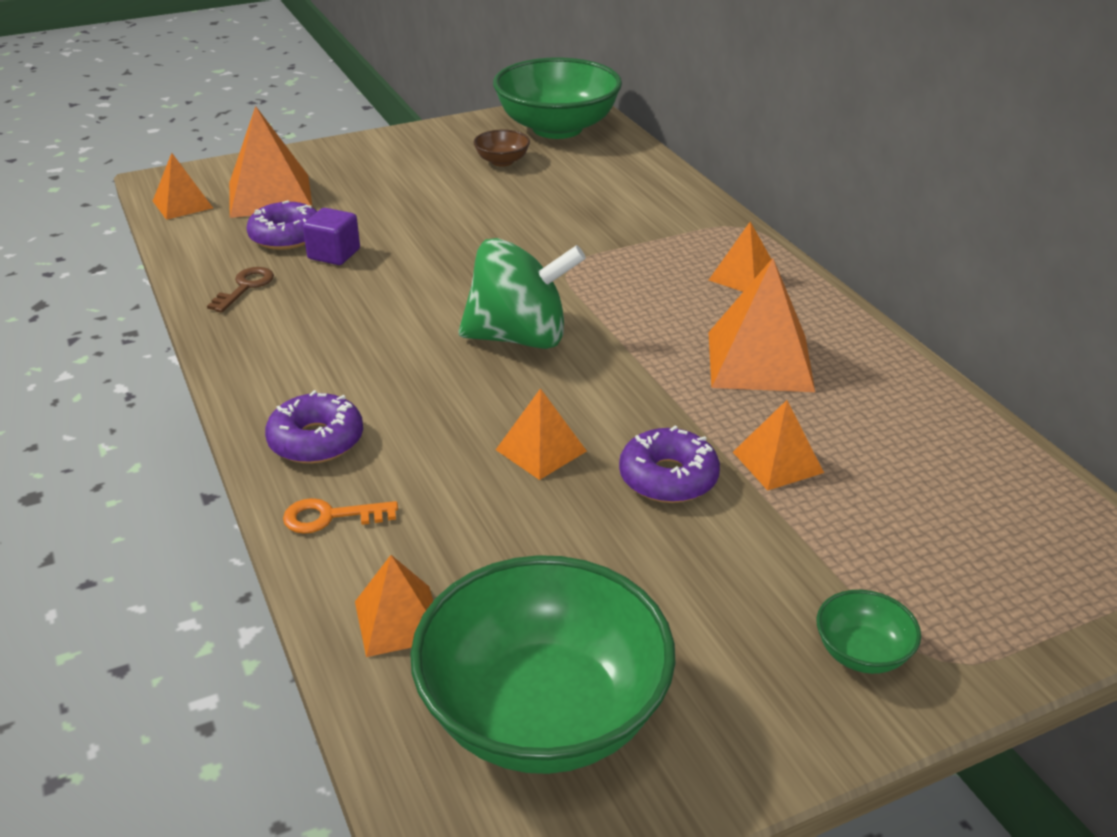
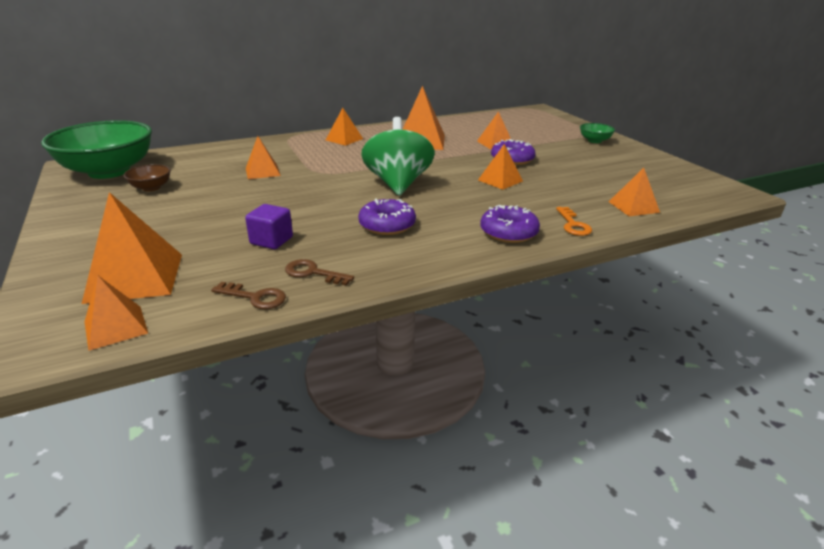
camera: 90 degrees left, 5 degrees down
(206, 260) = (255, 297): none -> brown key
(286, 236) = (229, 262): purple donut -> purple donut (387, 225)
(543, 713) = (660, 182): green bowl -> none
(566, 222) = (262, 171): none -> orange pyramid

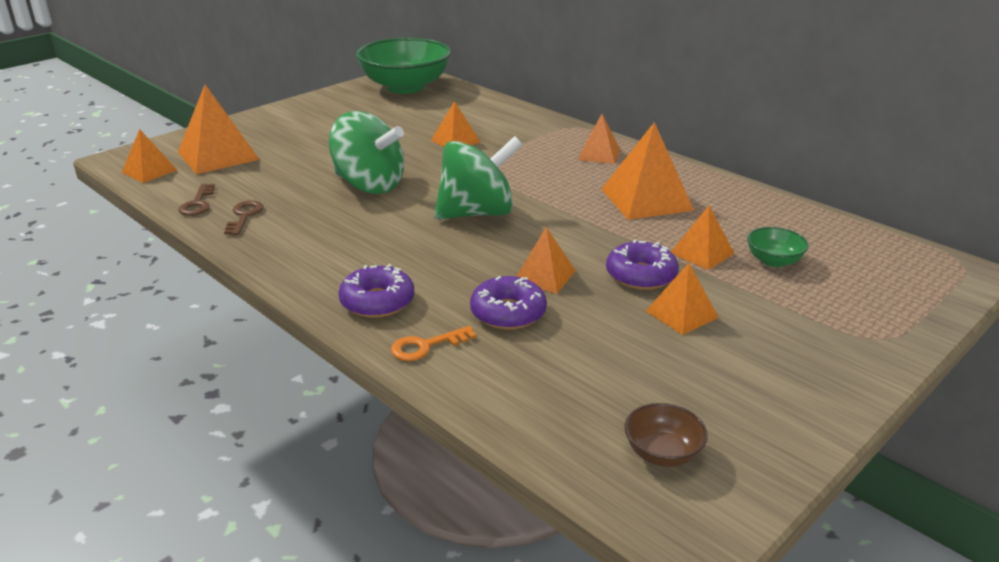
camera: 70 degrees right, 0 degrees up
(151, 188) = (381, 111): brown bowl -> brown bowl (662, 453)
(271, 240) = (299, 185): purple cube -> none
(309, 212) = (369, 185): none -> green spinning top
(387, 225) = (359, 228): purple donut -> purple donut (508, 313)
(594, 141) = (834, 345): green bowl -> green bowl (773, 261)
(633, 207) = (526, 398): orange pyramid -> orange pyramid (681, 314)

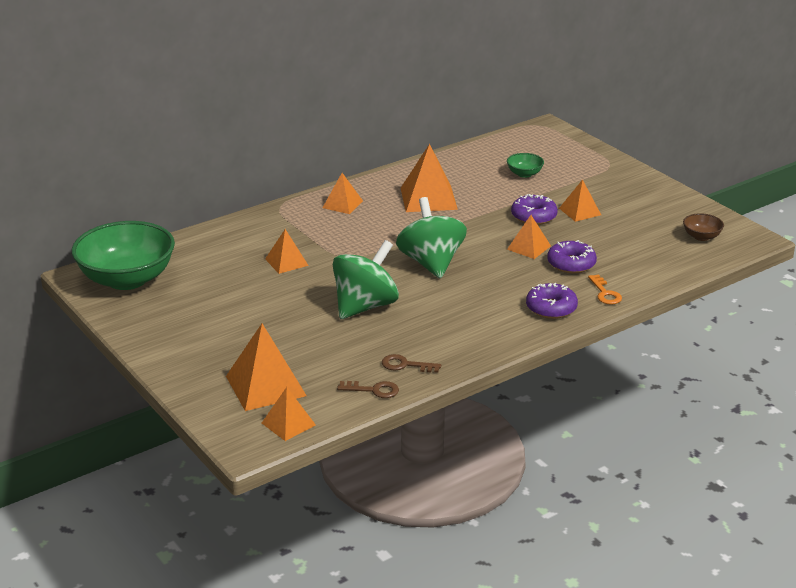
camera: 80 degrees left, 0 degrees up
(702, 253) = (510, 193): orange pyramid -> none

